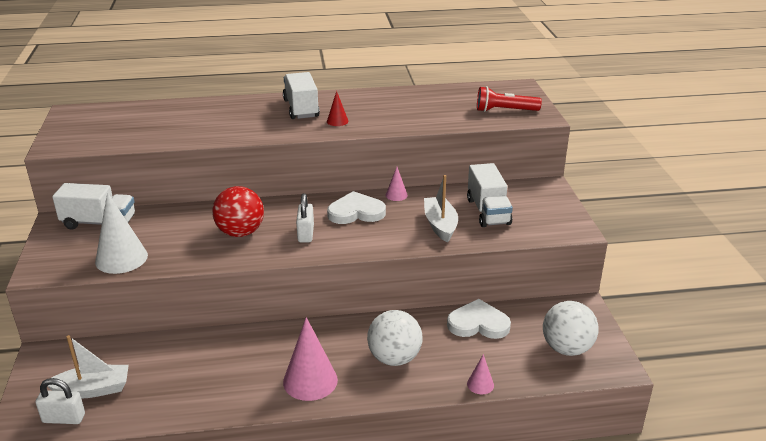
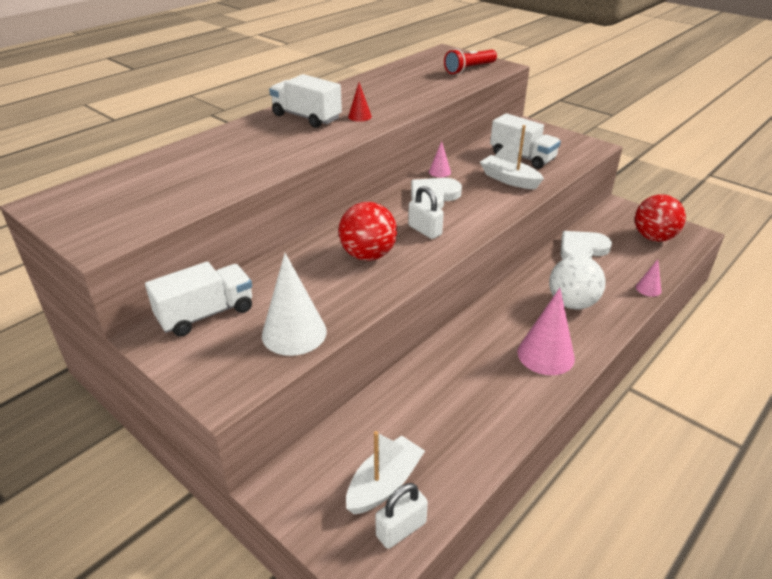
camera: 40 degrees left, 5 degrees up
(567, 348) = (653, 237): white ball -> red ball

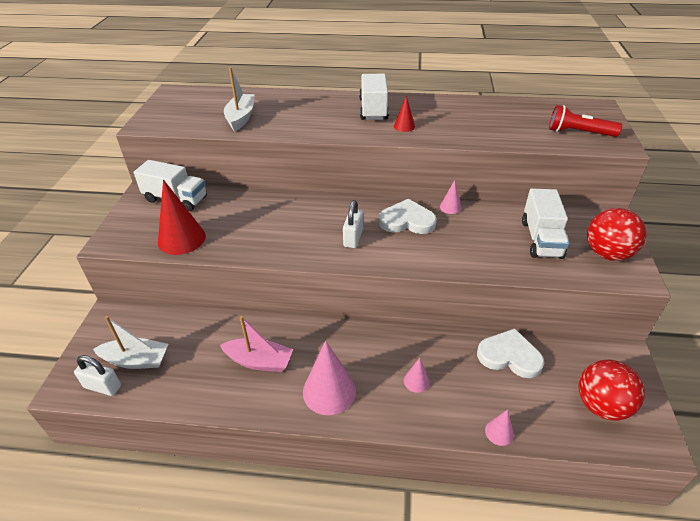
camera: 55 degrees right, 5 degrees up
(294, 333) = (181, 239): white cone -> red cone
(368, 255) = (293, 227): red ball -> red ball (607, 254)
(472, 385) = (259, 361): none -> pink boat
(509, 179) = (488, 248): white boat -> white boat (241, 118)
(572, 303) = (416, 381): white ball -> pink cone

